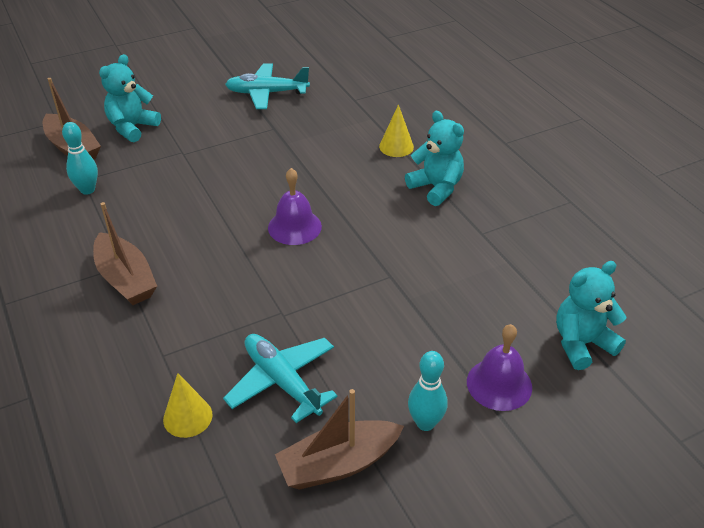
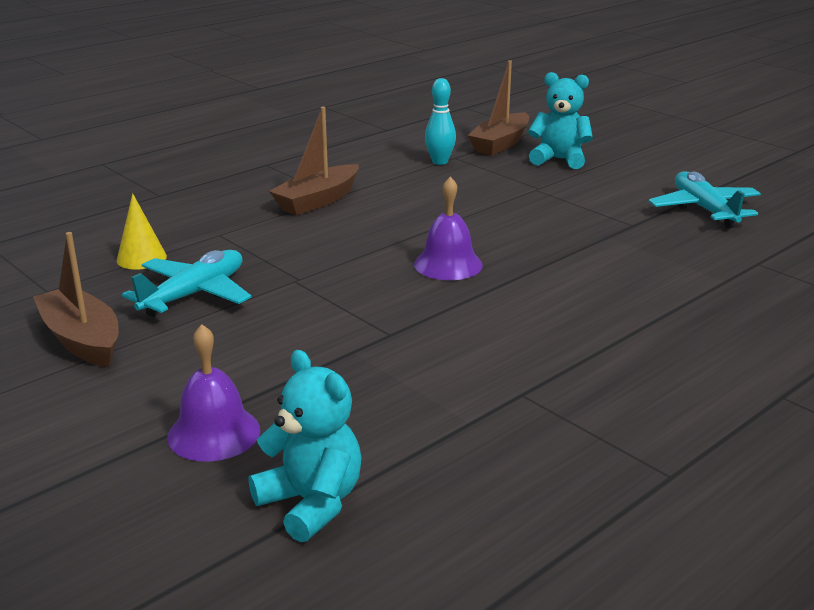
camera: 75 degrees right, 15 degrees down
(396, 146) = (674, 306): yellow cone -> none
(425, 423) = (142, 385): turquoise bowling pin -> none
(436, 188) = (601, 346): turquoise teddy bear -> none

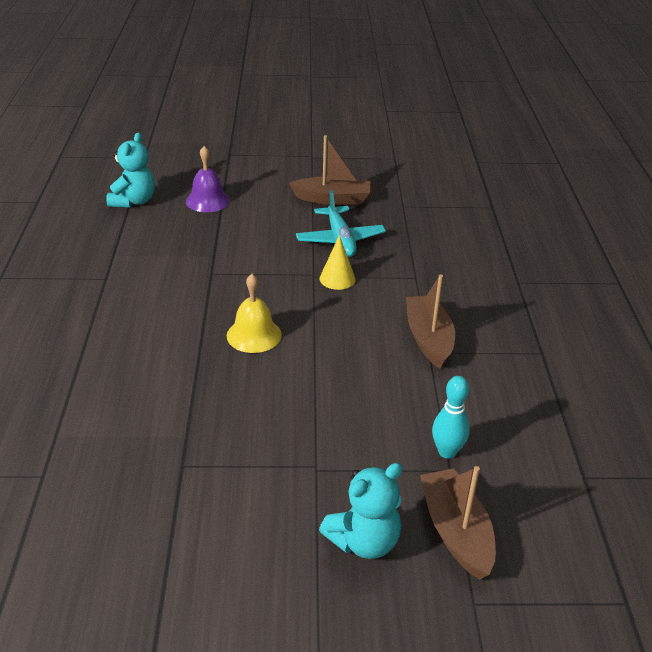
camera: 130 degrees right, 10 degrees up
(141, 258) = (411, 241): yellow cone -> yellow cone (337, 279)
(311, 503) = (133, 201): turquoise teddy bear -> turquoise teddy bear turned 75 degrees counterclockwise
(448, 264) = (254, 335): purple bell -> yellow bell
(704, 209) = (141, 538): turquoise plane -> none

